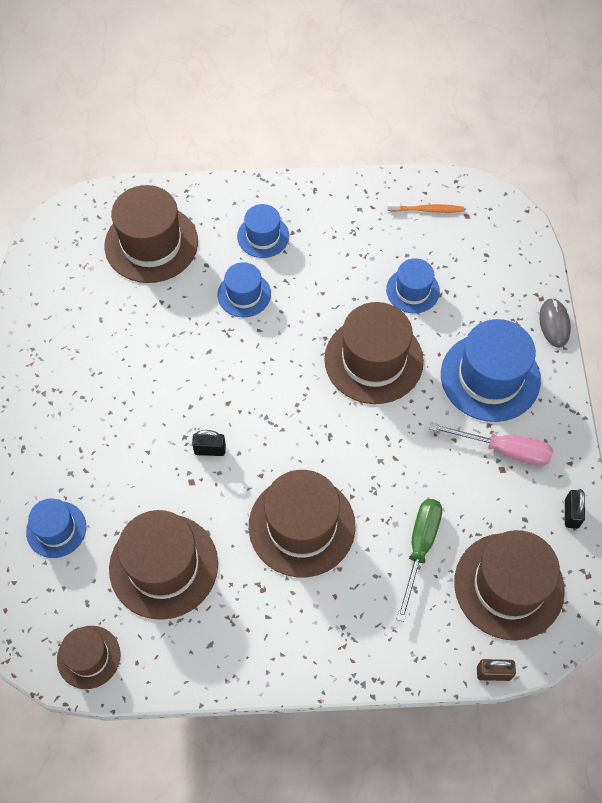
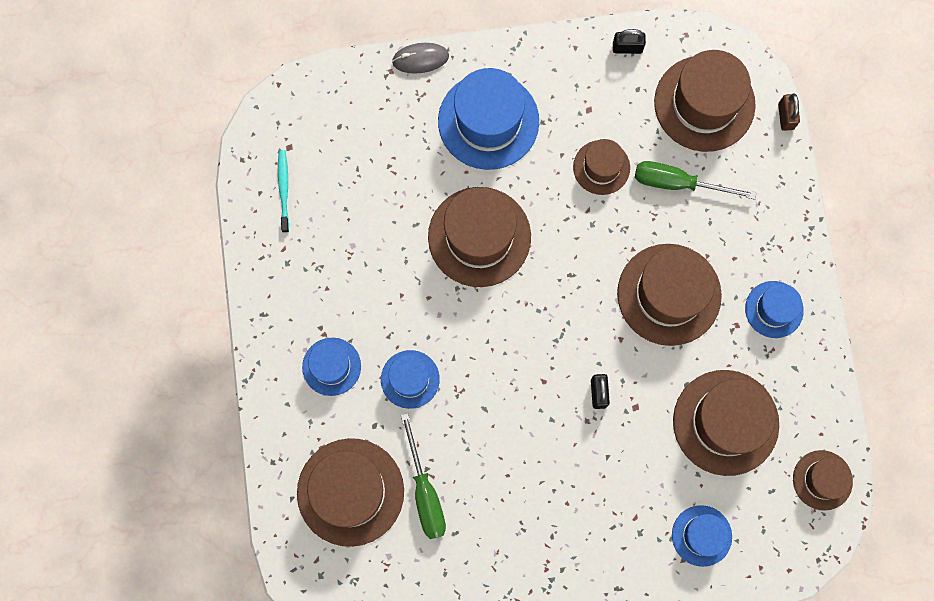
camera: 95 degrees left, 15 degrees up
(141, 299) = (425, 492): none -> green screwdriver
(412, 290) = (391, 201): blue hat -> blue hat (774, 309)
(426, 210) = (284, 190): orange toothbrush -> turquoise toothbrush
(439, 475) = (601, 167): none -> brown hat
(504, 450) = (568, 108): pink screwdriver -> none

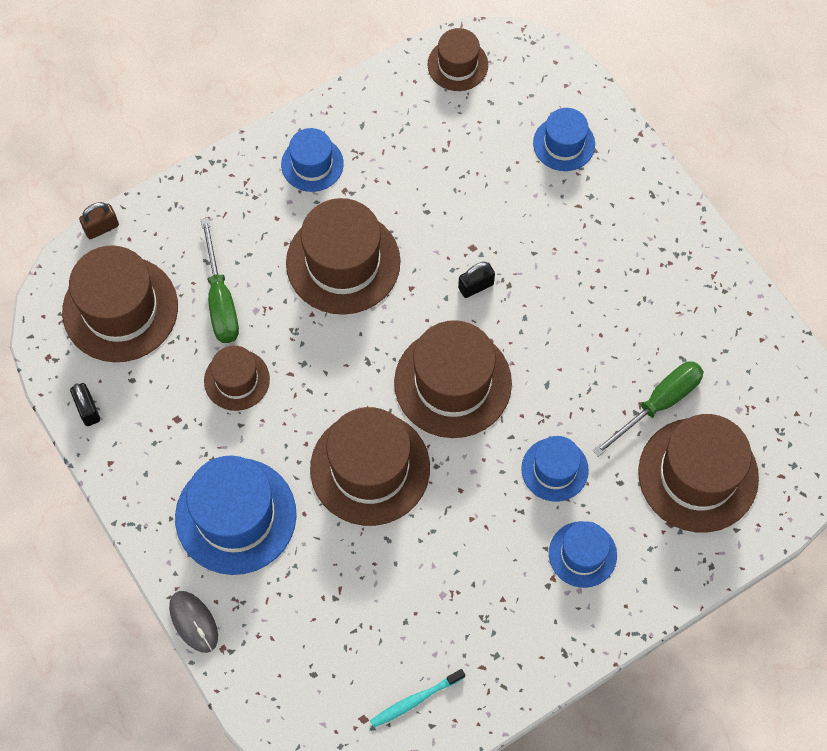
camera: 115 degrees left, 10 degrees down
(725, 422) = (446, 164): brown hat -> brown hat (452, 383)

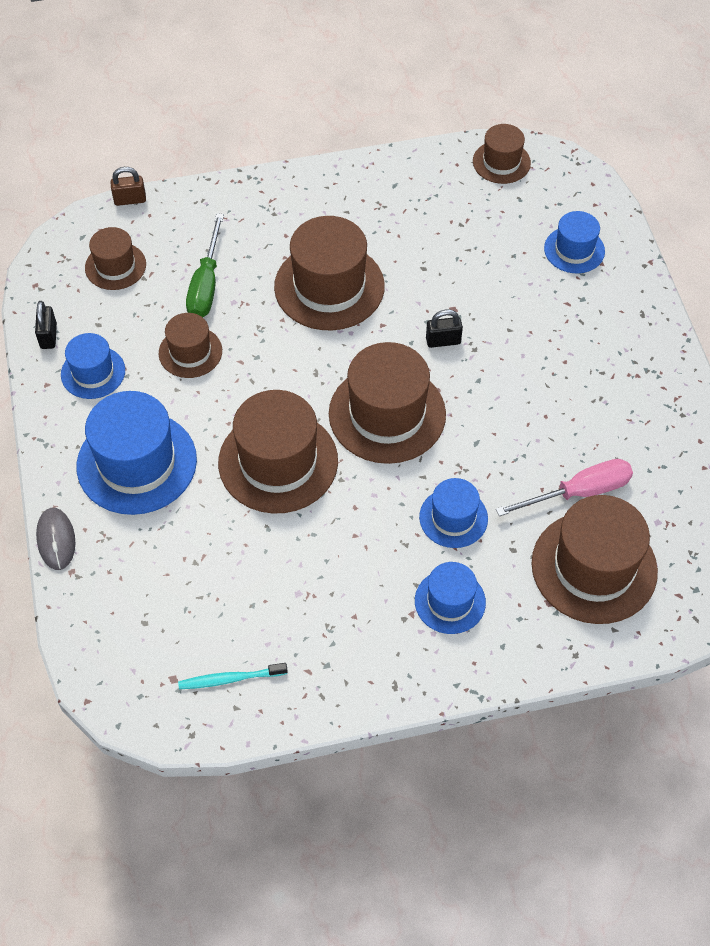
camera: 20 degrees right, 10 degrees down
(120, 309) = (115, 266): brown hat -> brown hat, size x0.56
(312, 164) = (336, 202): blue hat -> blue hat (93, 372)
(658, 404) = (579, 492): green screwdriver -> pink screwdriver

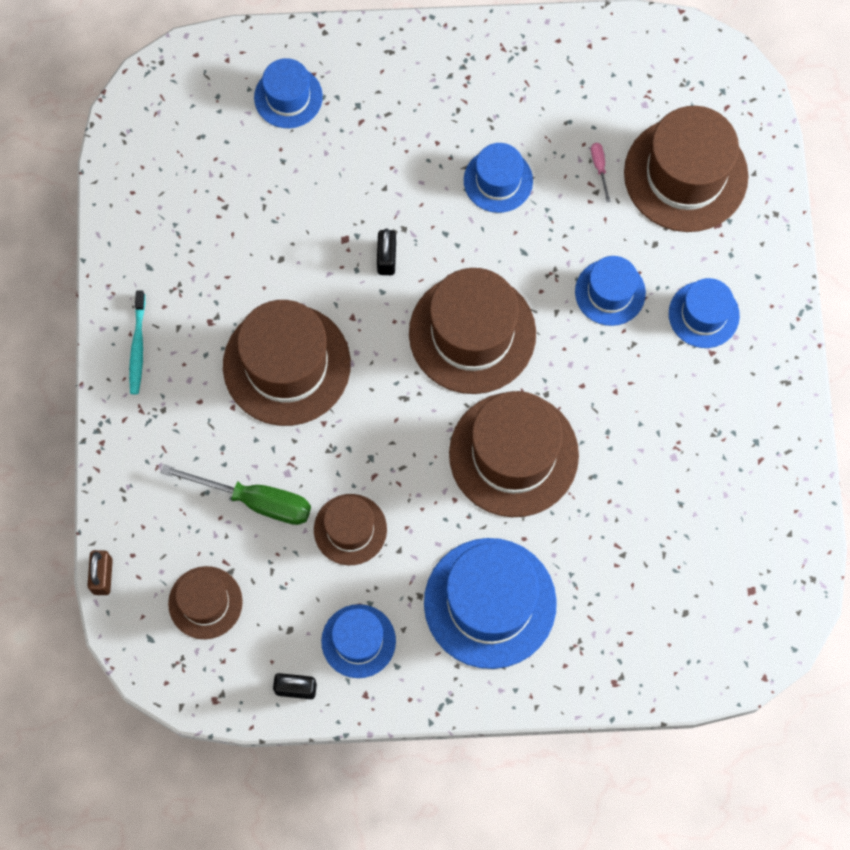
camera: 80 degrees left, 15 degrees up
(56, 540) = (573, 697): grey mouse -> none
(230, 679) = (759, 535): turquoise toothbrush -> turquoise toothbrush (137, 346)
(501, 162) = (140, 143): brown hat -> none
(541, 413) = (498, 180): none -> blue hat
(579, 492) = (599, 167): pink screwdriver -> pink screwdriver, size x0.43

